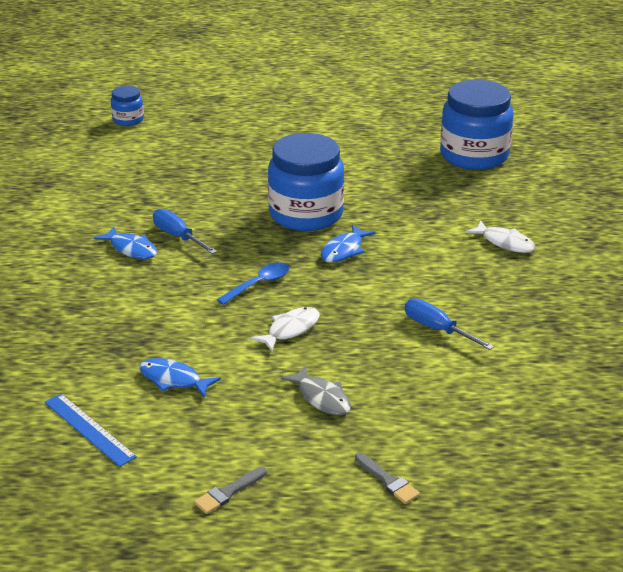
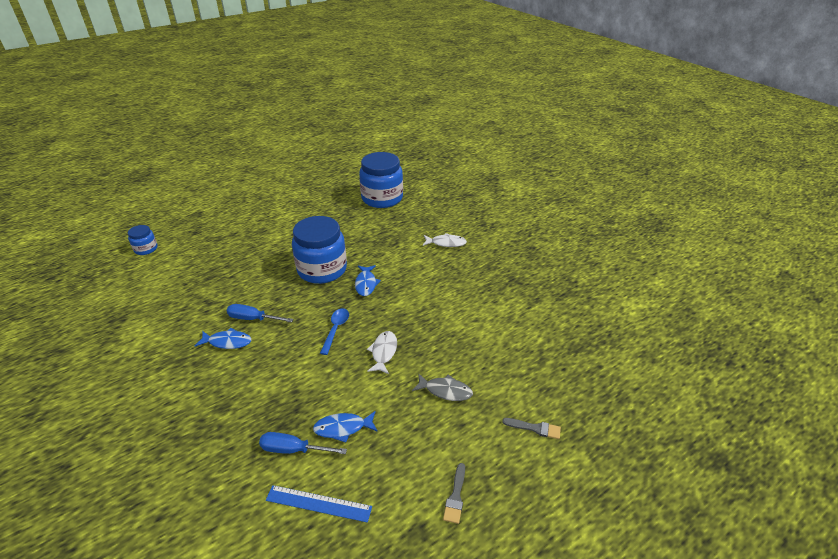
camera: 35 degrees left, 5 degrees up
(437, 329) = (463, 311): blue screwdriver -> blue screwdriver (293, 450)

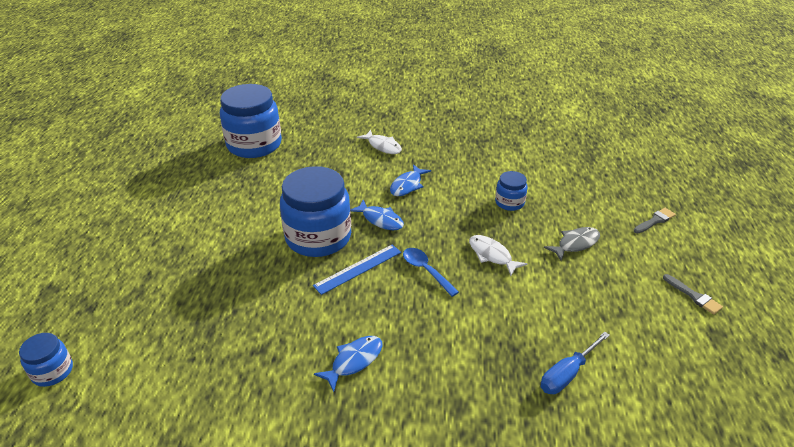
camera: 50 degrees left, 0 degrees up
(253, 319) = (338, 324): blue screwdriver -> none
(318, 503) = (646, 384): blue ruler -> blue ruler (358, 268)
(343, 428) = (567, 327): blue fish -> blue fish (407, 185)
(446, 243) = (383, 146): white fish -> white fish turned 90 degrees clockwise
(455, 332) = (509, 202): none -> blue jar

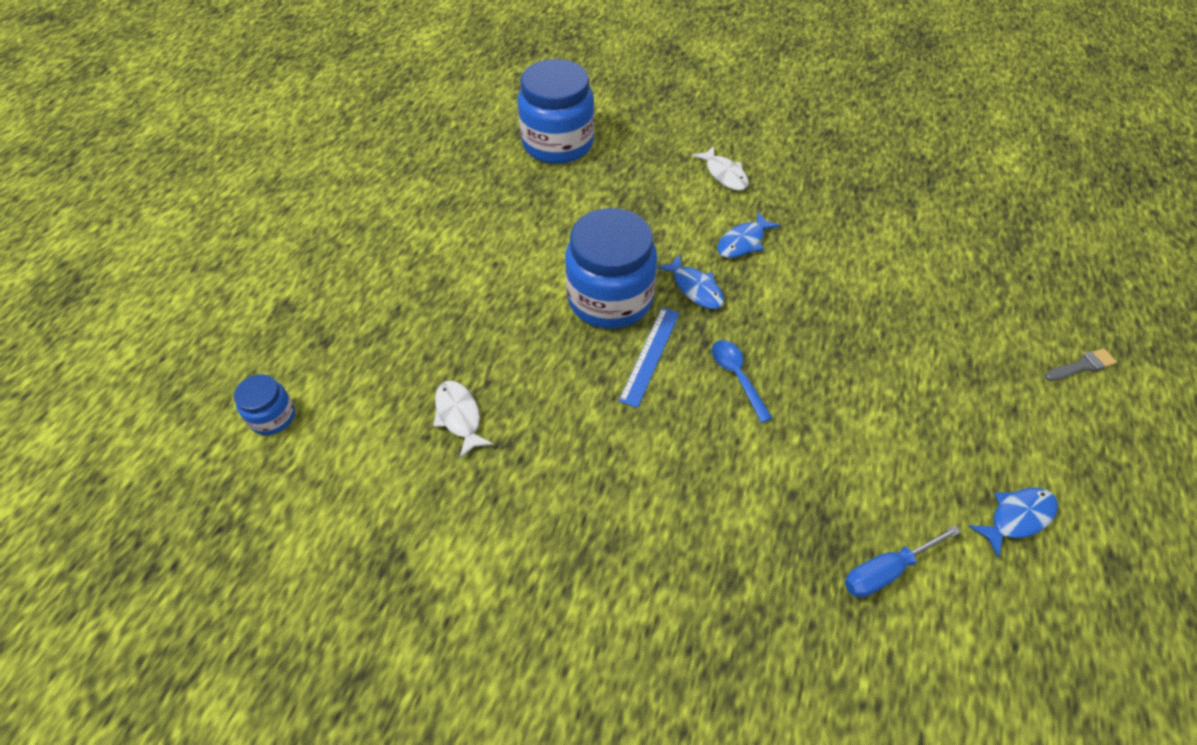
camera: 15 degrees right, 15 degrees up
(354, 361) = (616, 485): blue fish -> blue fish (1017, 517)
(358, 268) = (650, 355): blue ruler -> blue ruler turned 45 degrees counterclockwise
(492, 255) = (831, 372): white fish -> white fish (459, 416)
(509, 202) = (877, 295): blue jar -> none
(575, 244) = (953, 379): grey fish -> none
(694, 296) = (1102, 497): grey brush -> none

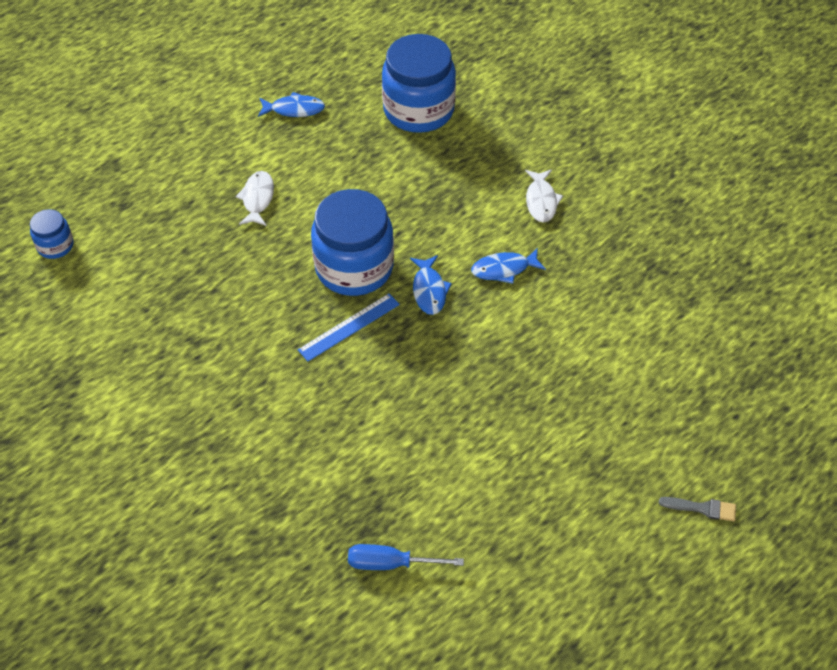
camera: 30 degrees right, 0 degrees up
(459, 416) = (177, 306): white fish -> white fish (257, 199)
(737, 376) = (402, 375): blue spoon -> none
(1017, 517) = (525, 583): blue fish -> blue fish (294, 109)

